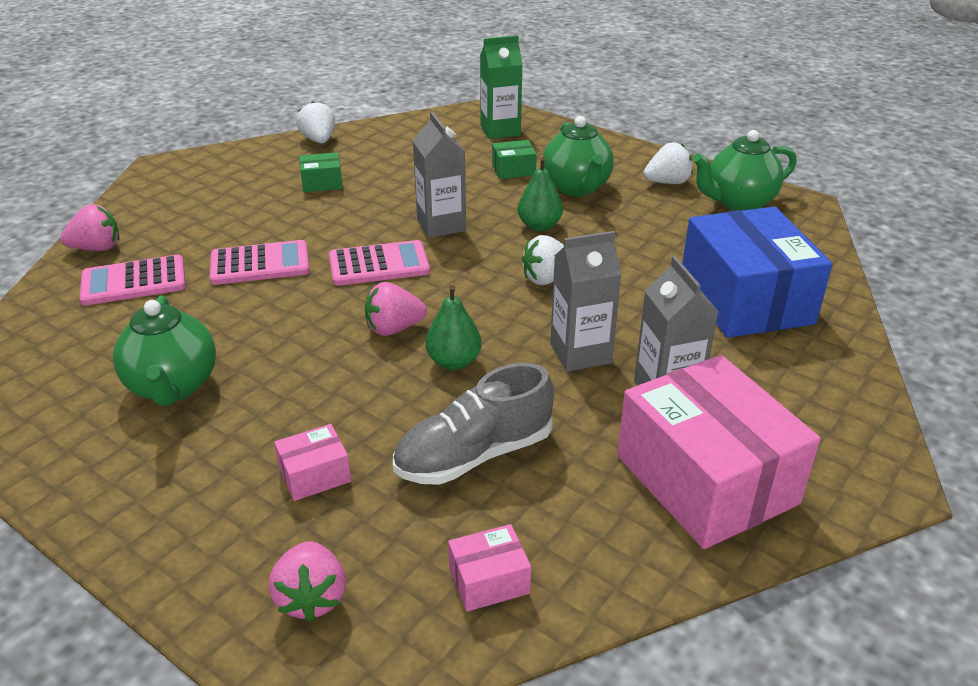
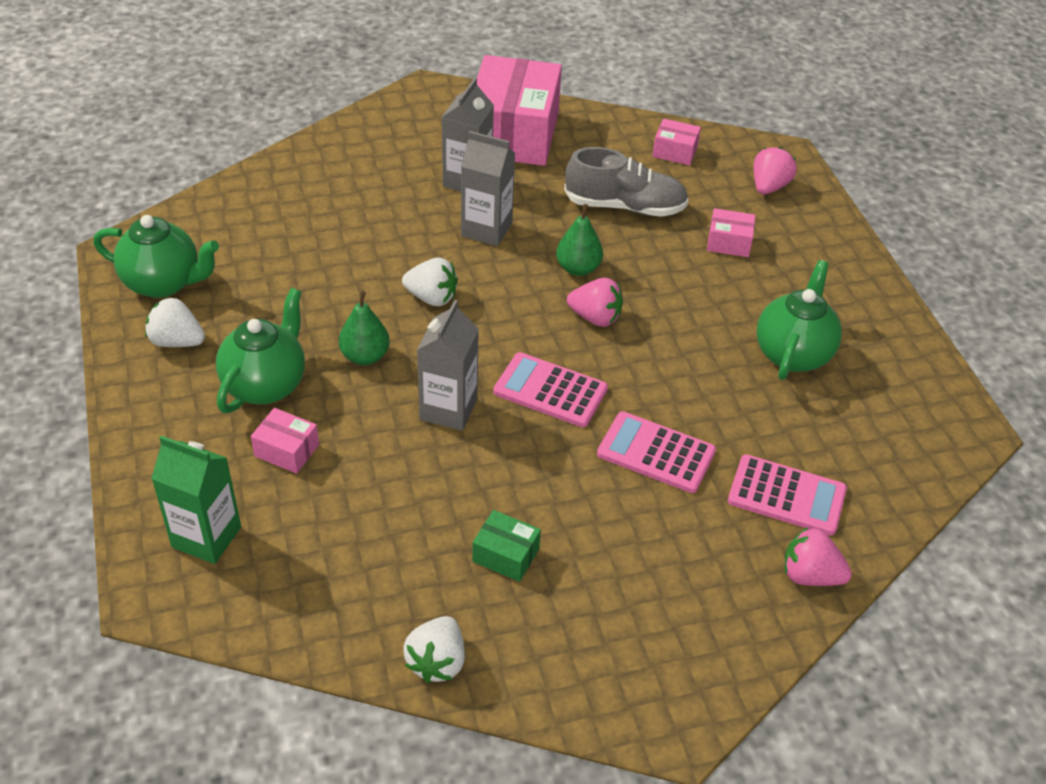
camera: 145 degrees left, 10 degrees up
(513, 170) = (287, 450): green box -> pink box
(746, 299) = (319, 205): blue box -> none

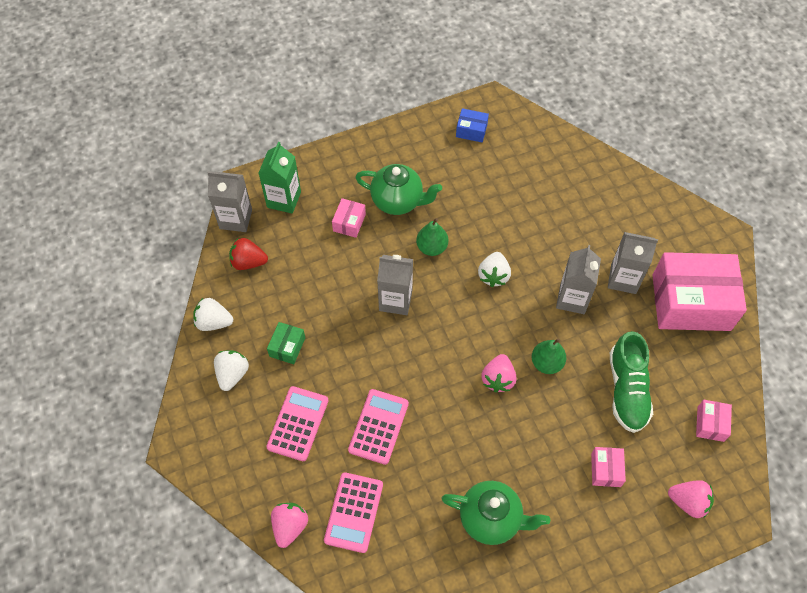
camera: 85 degrees right, 15 degrees up
(164, 283) = (471, 131): green teapot -> blue box
(177, 341) = (424, 150): white strawberry -> white strawberry (232, 374)
(223, 615) = (236, 219): none -> grey carton
(325, 600) = (248, 262): none -> red strawberry
(550, 390) = (422, 357): pink calculator -> pink calculator (298, 423)
(625, 206) = (627, 390): grey shoe -> green shoe

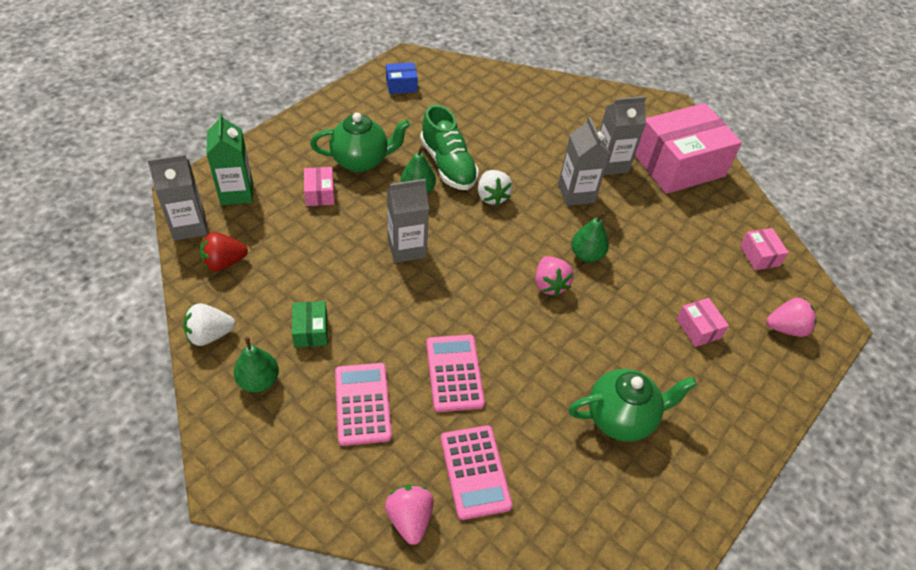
camera: 30 degrees left, 10 degrees down
(232, 374) = (259, 381): white strawberry -> green pear
(627, 390) = (672, 253): green shoe -> green shoe (448, 165)

